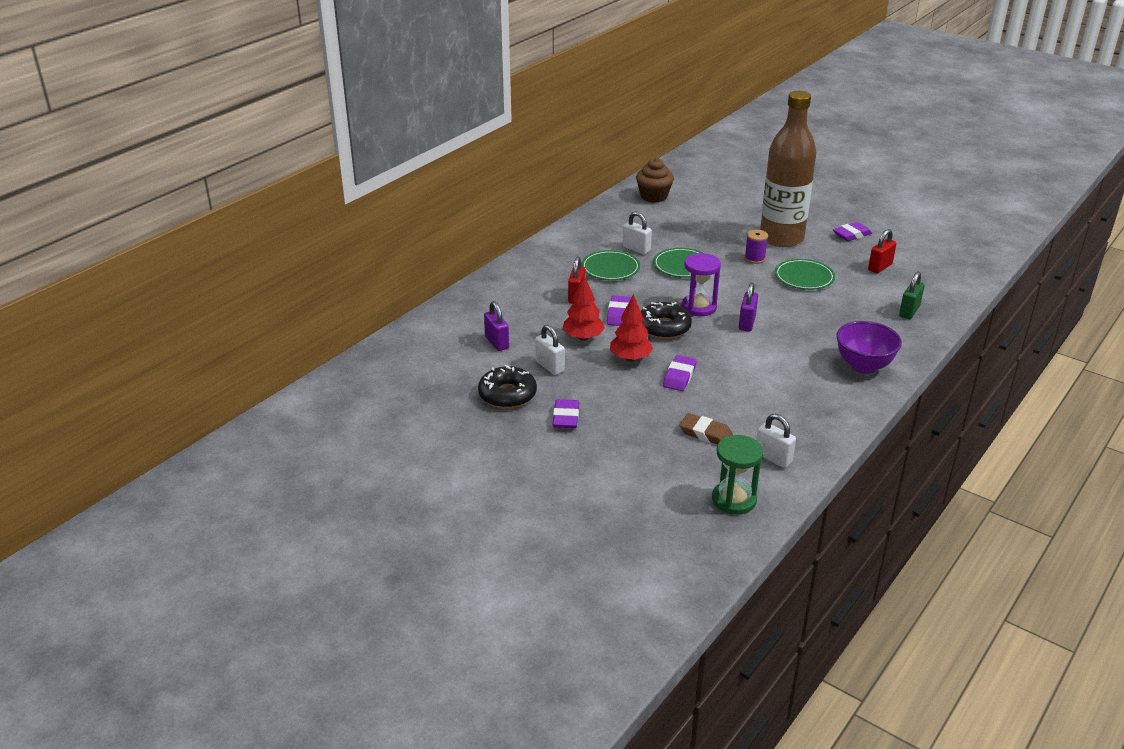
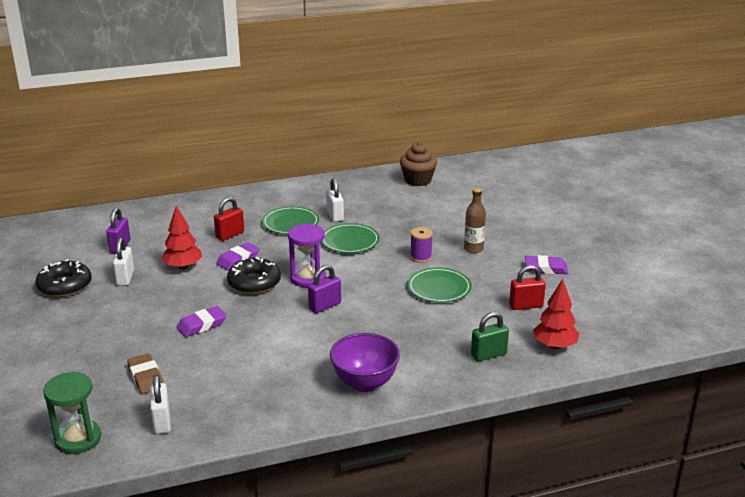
camera: 35 degrees right, 5 degrees down
(566, 417) = (73, 319): purple eraser -> none
(630, 358) = (190, 296): red tree -> red tree (554, 345)
(781, 238) = (473, 249): brown bottle -> brown bottle, size x0.41

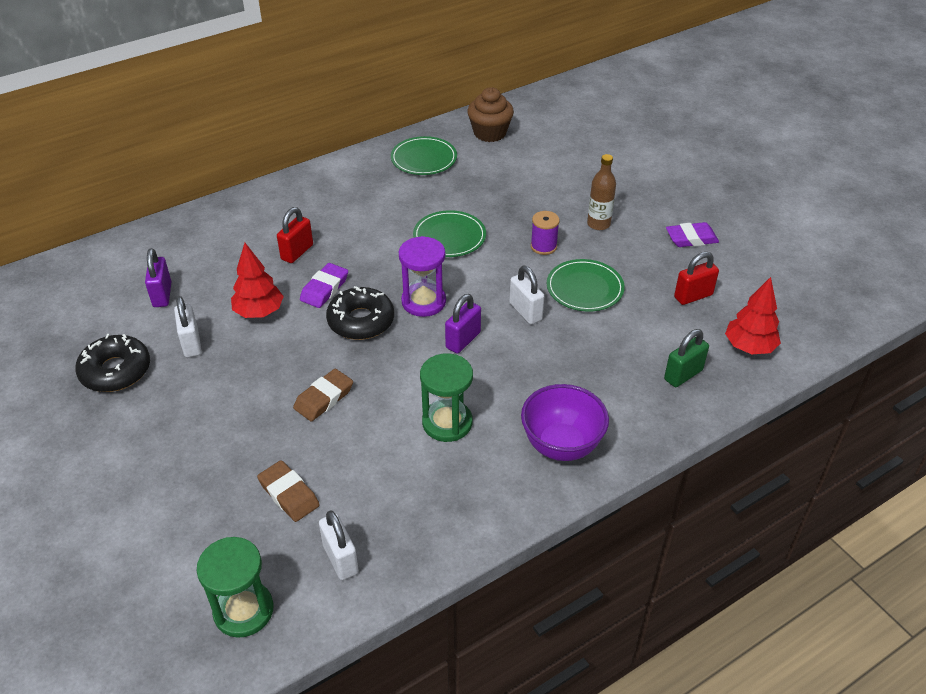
camera: 15 degrees left, 15 degrees up
(202, 325) = (324, 398): purple eraser -> brown eraser
(285, 354) = (447, 423): none -> green hourglass
(290, 223) = (365, 221): green plate -> green plate (424, 159)
(335, 215) = (414, 201): white padlock -> white padlock (525, 312)

